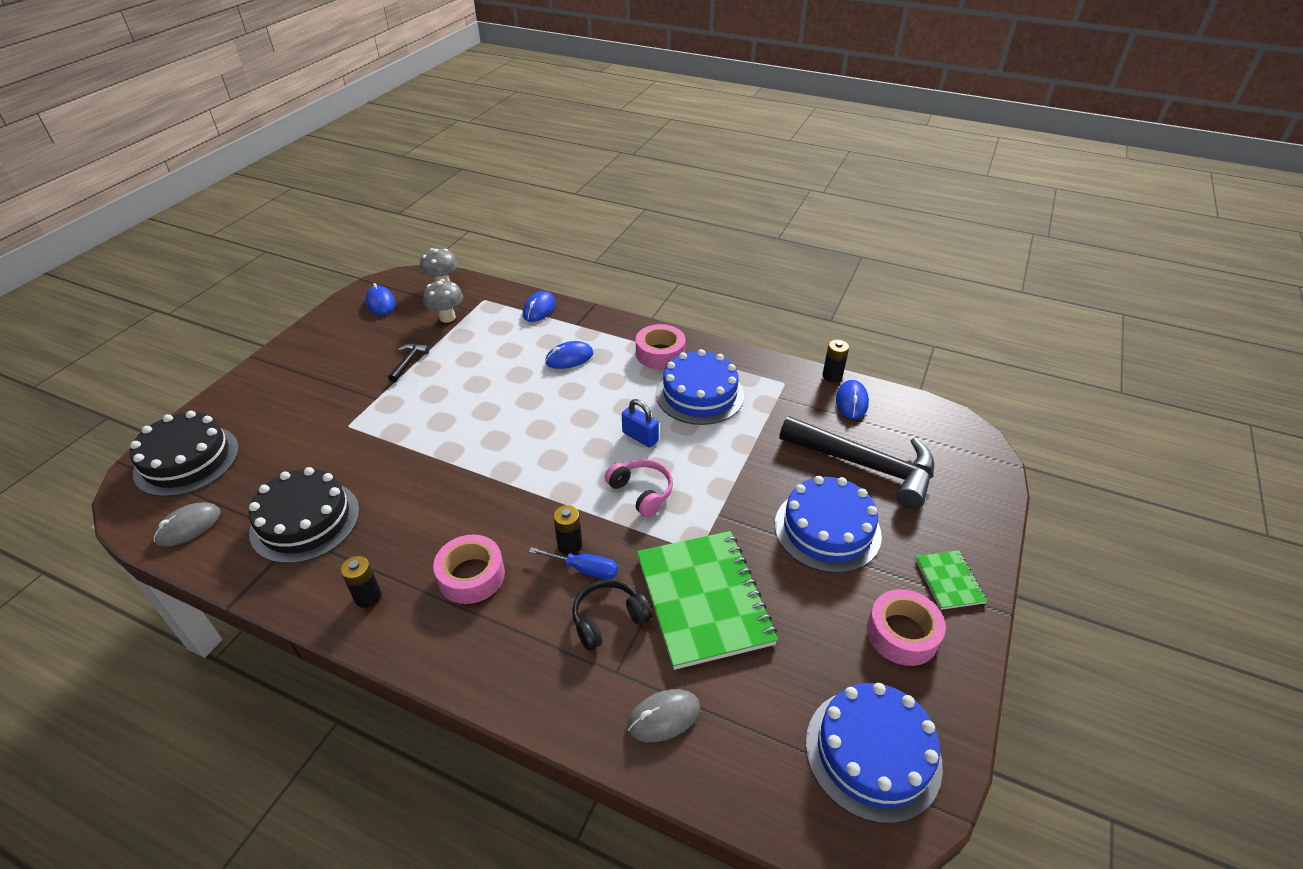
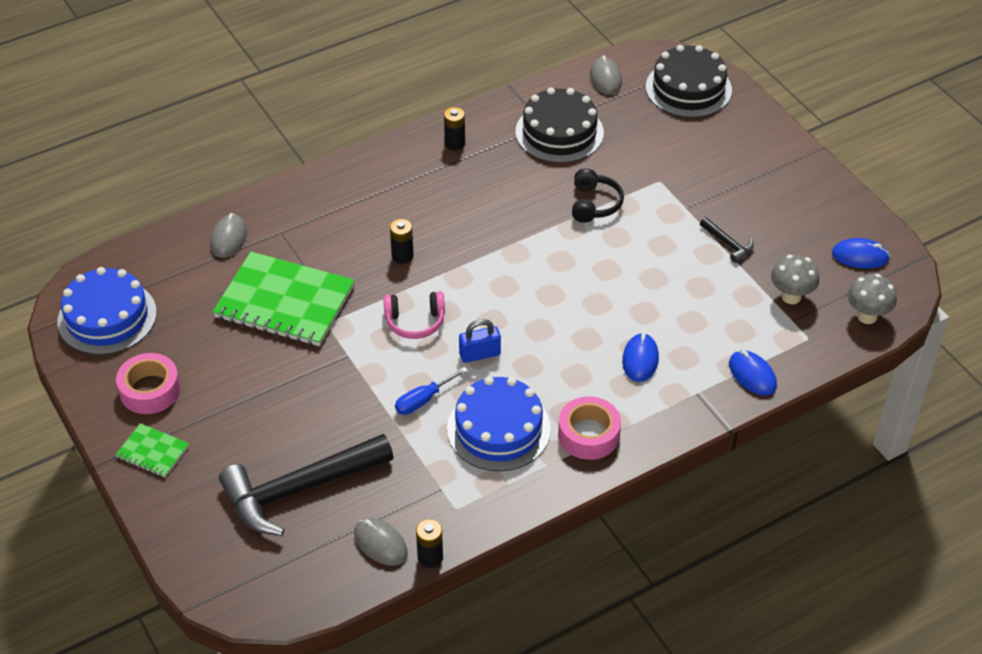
camera: 125 degrees right, 5 degrees up
(471, 576) = (424, 196): pink tape -> none
(584, 569) = (373, 254): blue screwdriver -> blue screwdriver (423, 400)
(608, 619) = (320, 246): black headphones -> black headphones (594, 204)
(827, 529) = (267, 412): blue cake -> none
(851, 402) = (380, 544): blue mouse -> grey mouse

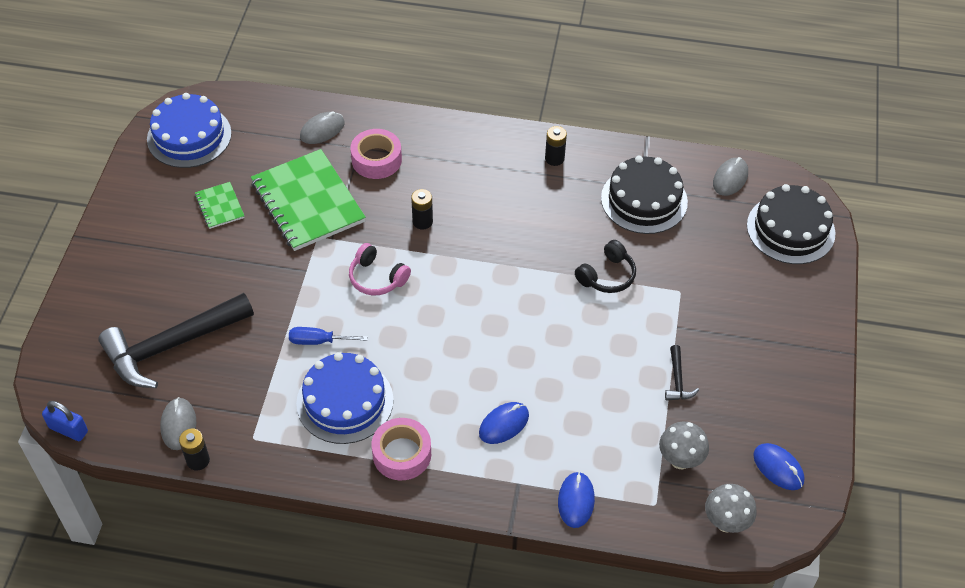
camera: 40 degrees right, 5 degrees up
(150, 390) = (159, 206): pink tape -> pink tape (376, 160)
(152, 452) = (116, 251): green notebook -> green notebook (219, 206)
(299, 490) = (171, 346): black hammer -> black hammer turned 45 degrees counterclockwise
(480, 354) = (394, 335): blue padlock -> blue padlock (68, 429)

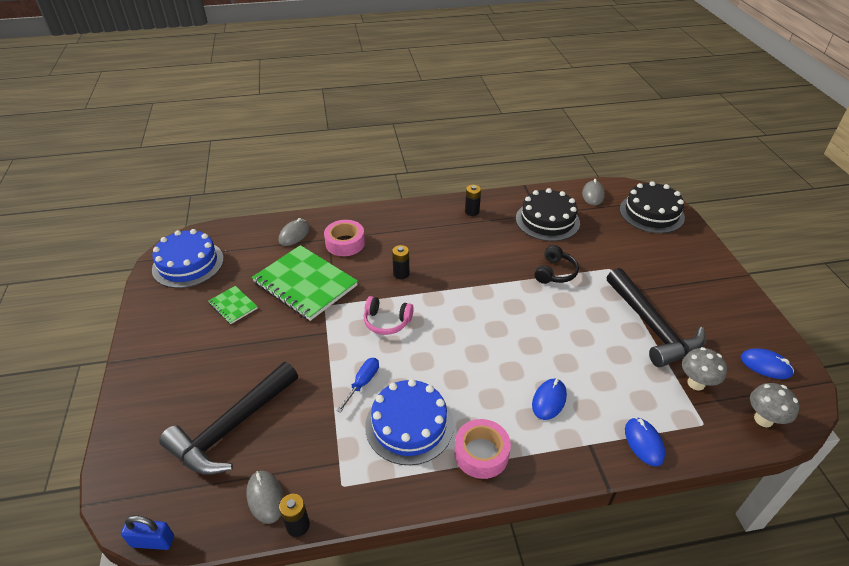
camera: 20 degrees left, 10 degrees down
(318, 341) = (362, 383): blue screwdriver -> blue screwdriver turned 135 degrees clockwise
(677, 380) = (652, 327): black hammer -> black hammer, size x2.42

